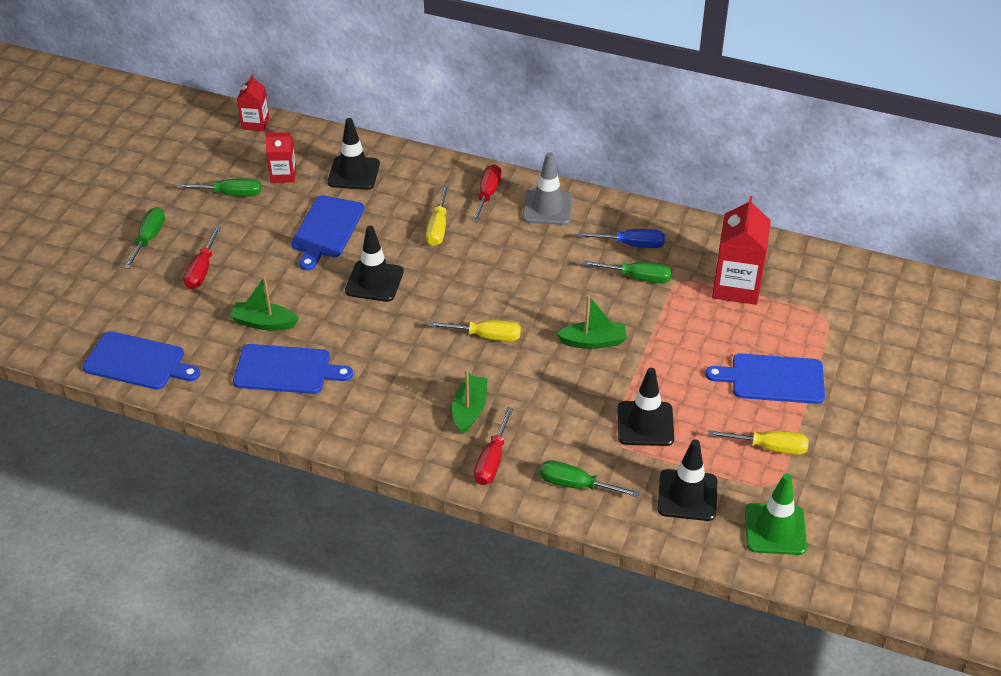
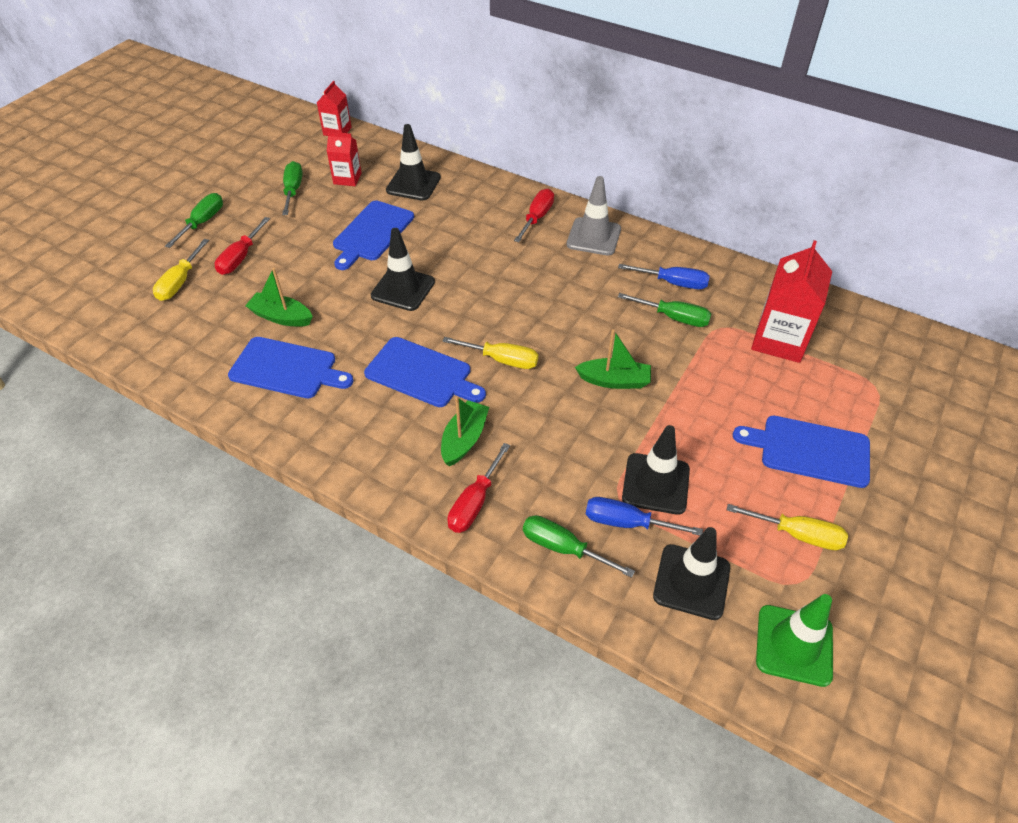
camera: 10 degrees right, 5 degrees up
(138, 362) = (145, 341): blue cutting board -> blue cutting board (422, 374)
(231, 194) = (293, 190): green screwdriver -> green screwdriver turned 105 degrees counterclockwise
(438, 228) = (480, 244): yellow screwdriver -> yellow screwdriver (180, 282)
(626, 458) = (627, 523): none -> blue screwdriver

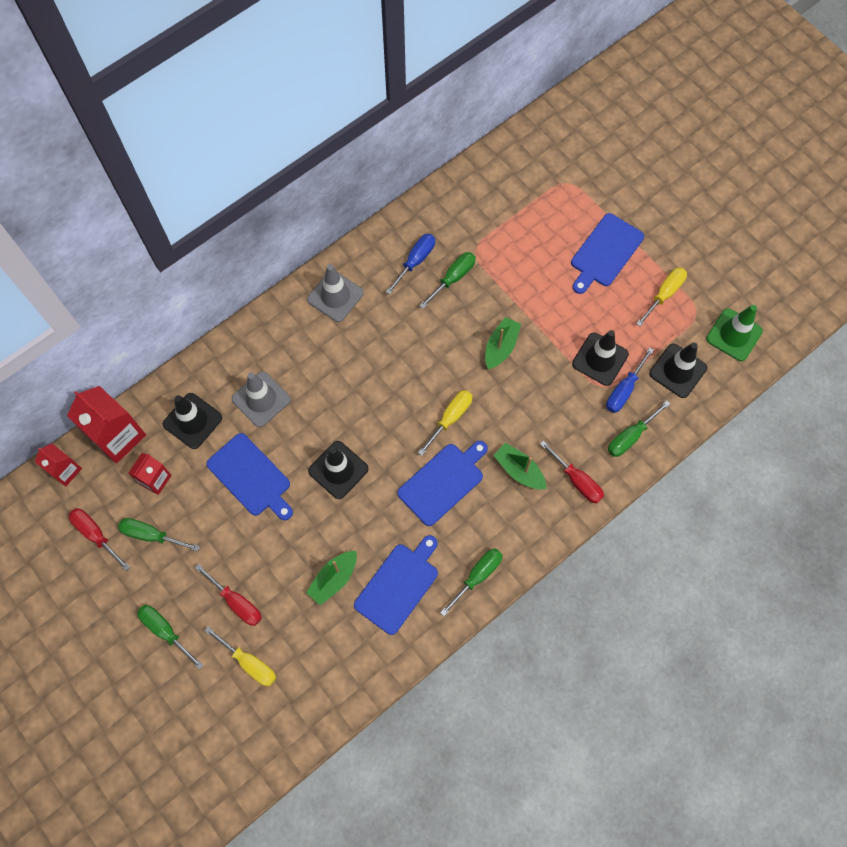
camera: 70 degrees left, 20 degrees up
(316, 434) = (477, 576): none -> green screwdriver
(455, 218) = (261, 399): none -> grey traffic cone
(537, 218) = (290, 331): red screwdriver -> red screwdriver (96, 535)
(779, 340) = (503, 219): red carton -> red carton (118, 436)

